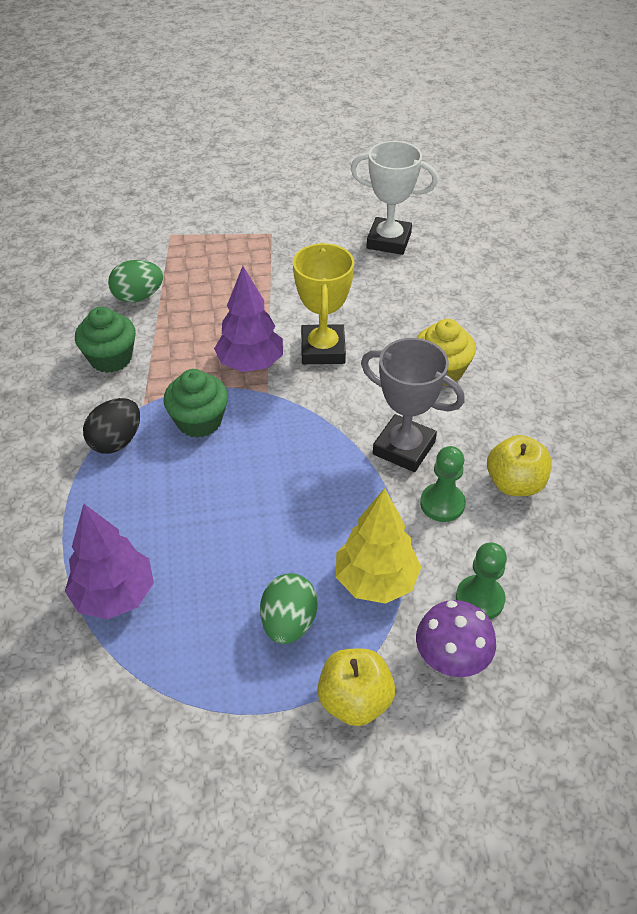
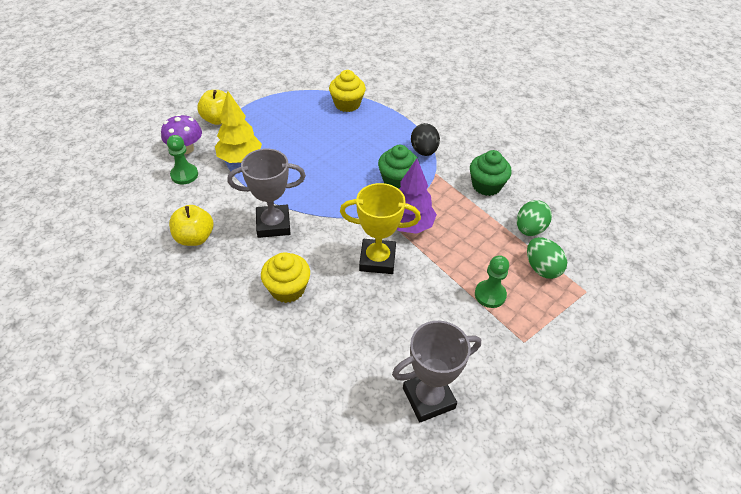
camera: 140 degrees right, 0 degrees up
(114, 595) = (347, 104): purple tree -> yellow cupcake
(289, 622) = (266, 128): green egg -> green egg (542, 268)
(322, 349) = (377, 259): yellow trophy -> yellow trophy turned 45 degrees counterclockwise
(389, 241) = (428, 398): white trophy -> grey trophy
(442, 504) = (230, 206): green pawn -> green pawn (490, 295)

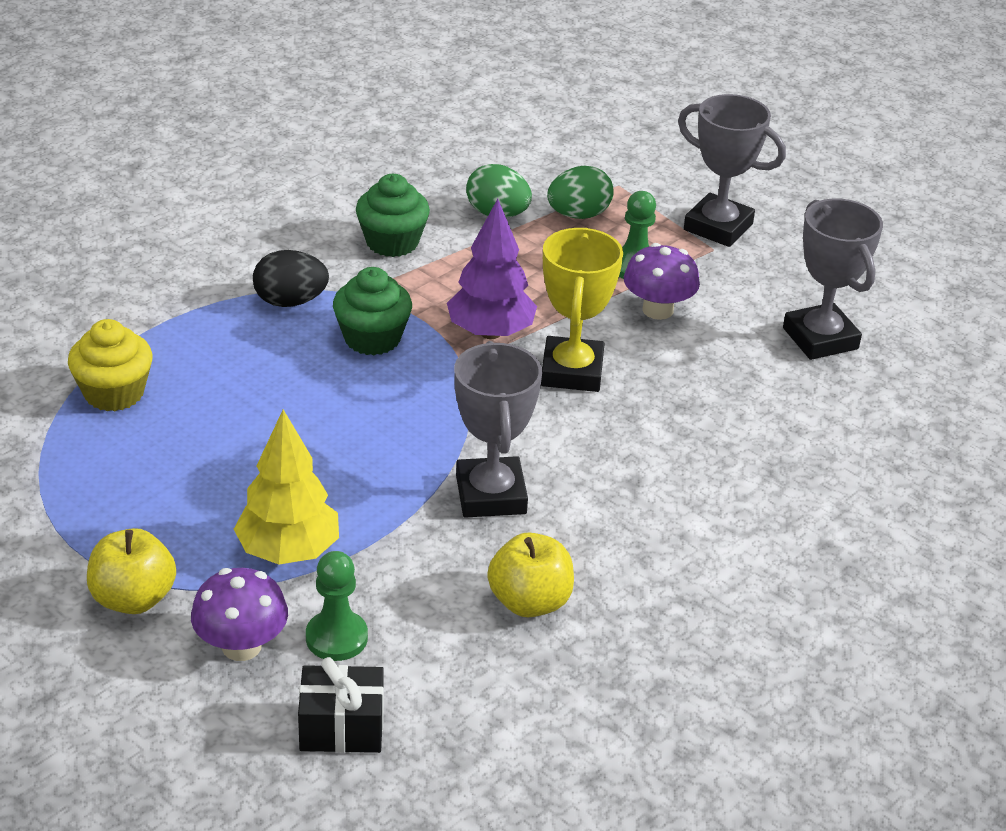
camera: 90 degrees left, 10 degrees down
(132, 178) = (341, 728): none -> black gift
(287, 289) = (645, 473): yellow cupcake -> none
(445, 304) = (657, 310): none -> purple mushroom
(553, 347) = (718, 227): none -> grey trophy

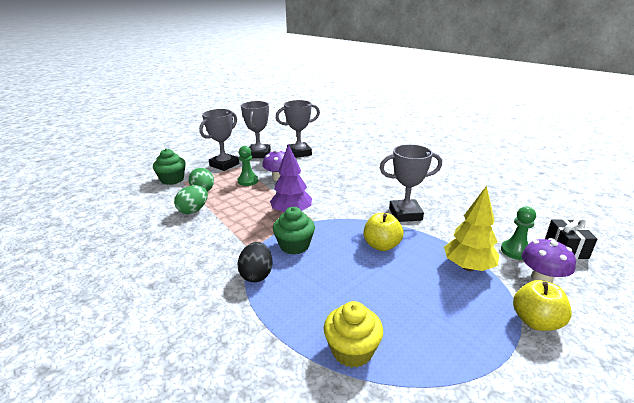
camera: 85 degrees left, 10 degrees down
(392, 242) = (207, 240): green cupcake -> green cupcake (172, 180)
(529, 602) = (464, 207): yellow apple -> yellow apple (381, 245)
(571, 371) = (320, 195): yellow trophy -> none
(796, 273) = (259, 154): none -> grey trophy

